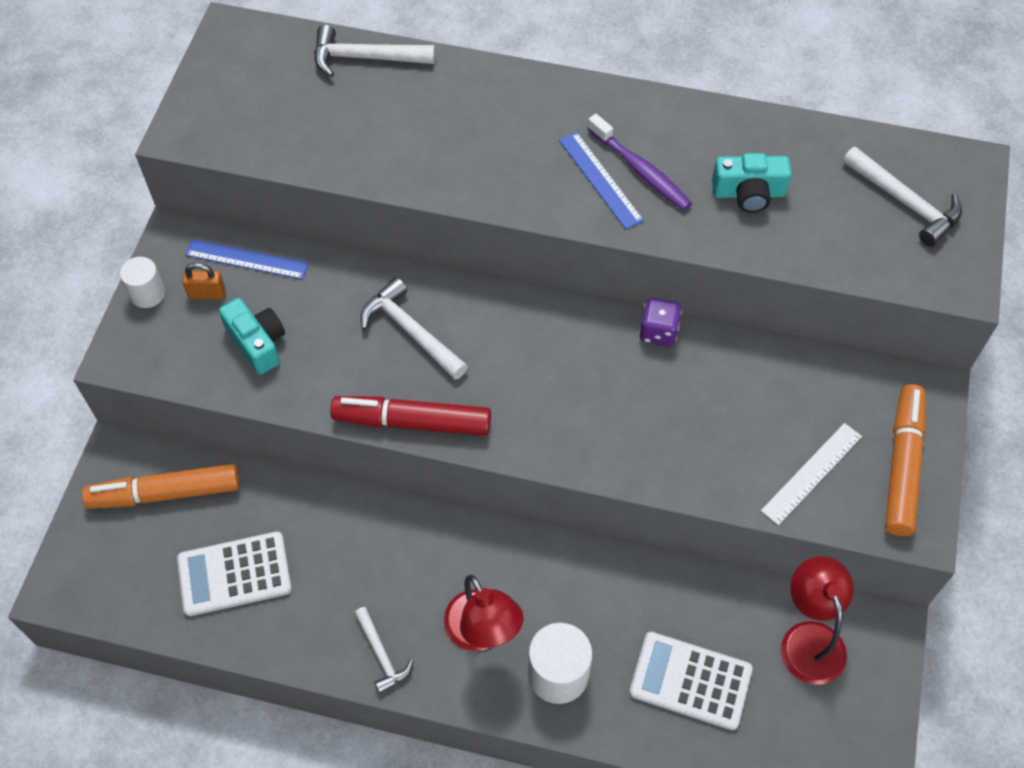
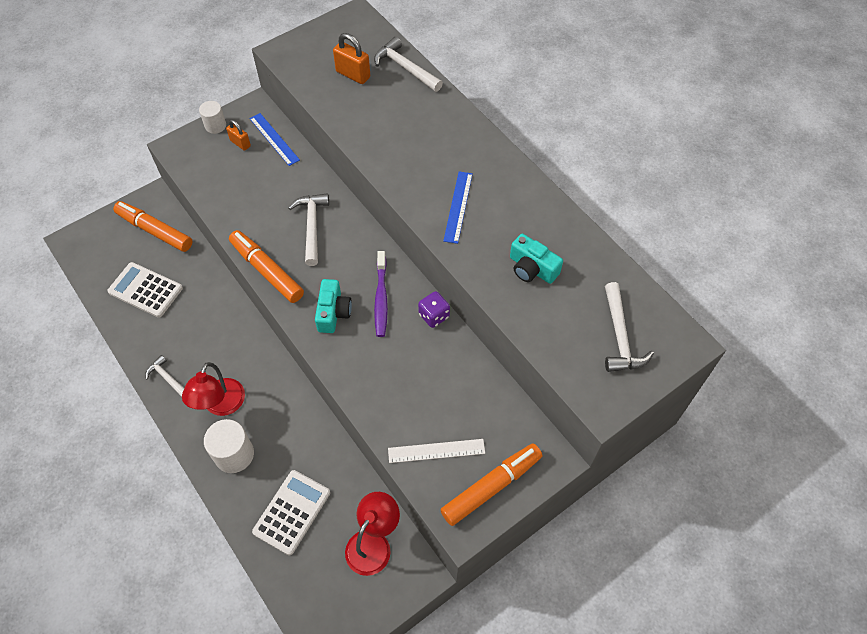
camera: 40 degrees right, 0 degrees up
(257, 343) = (238, 182): turquoise camera -> turquoise camera (333, 312)
(308, 105) = (353, 74): none -> orange padlock
(381, 655) = (167, 378): white hammer -> white hammer turned 120 degrees clockwise
(412, 422) = (267, 271): red marker -> orange marker
(640, 170) = (485, 216): purple toothbrush -> purple toothbrush (381, 298)
(690, 681) = (292, 512): white calculator -> white calculator turned 60 degrees clockwise

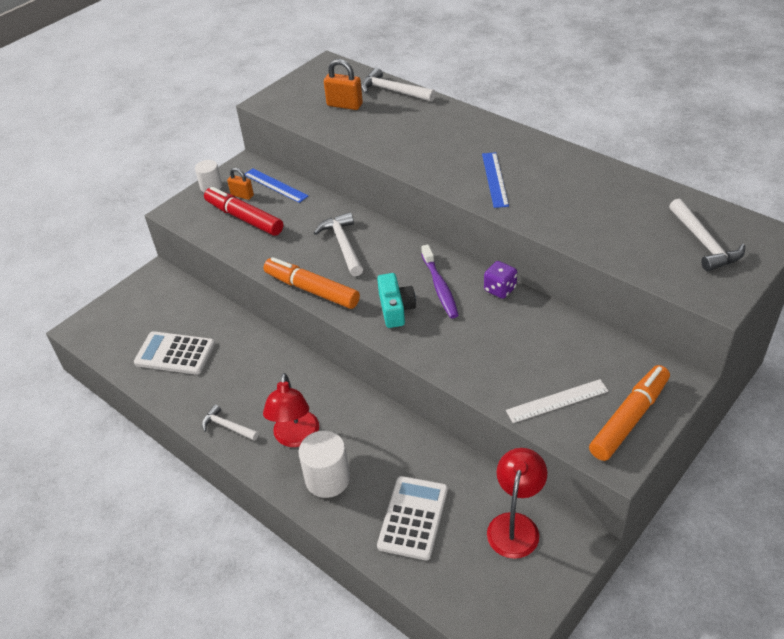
camera: 10 degrees left, 15 degrees down
(155, 231) = (167, 301): orange marker -> none
(233, 171) = (244, 218): none -> red marker
(532, 268) = (591, 210): turquoise camera -> none

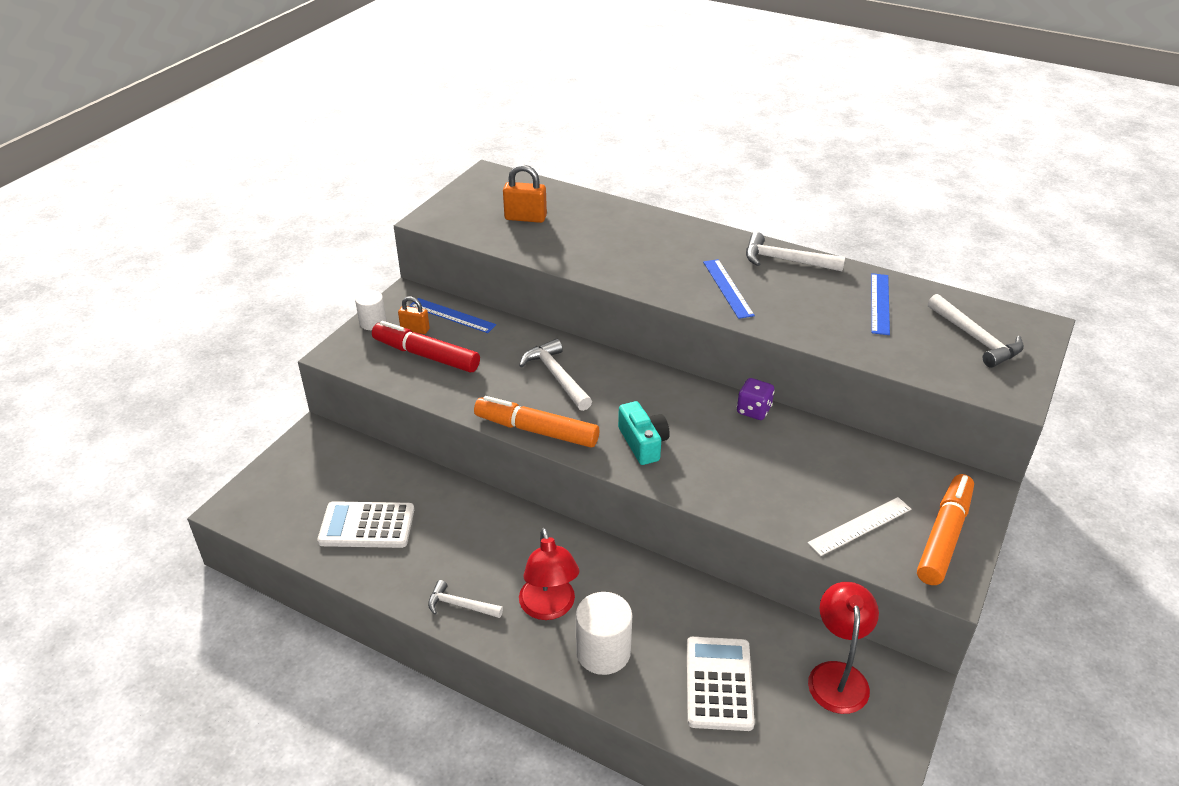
camera: 15 degrees left, 5 degrees down
(393, 91) = (576, 200): white hammer -> white hammer (785, 260)
(440, 287) = (685, 414): purple toothbrush -> none
(627, 203) = (879, 303): none -> blue ruler

